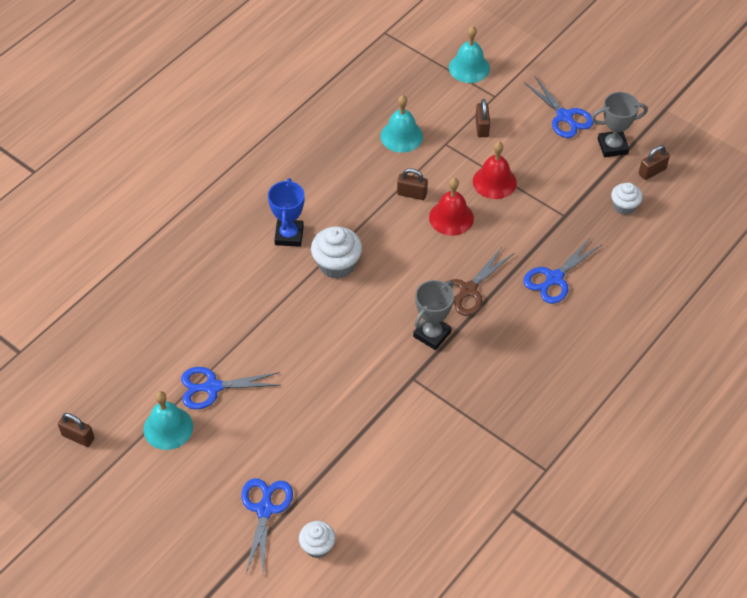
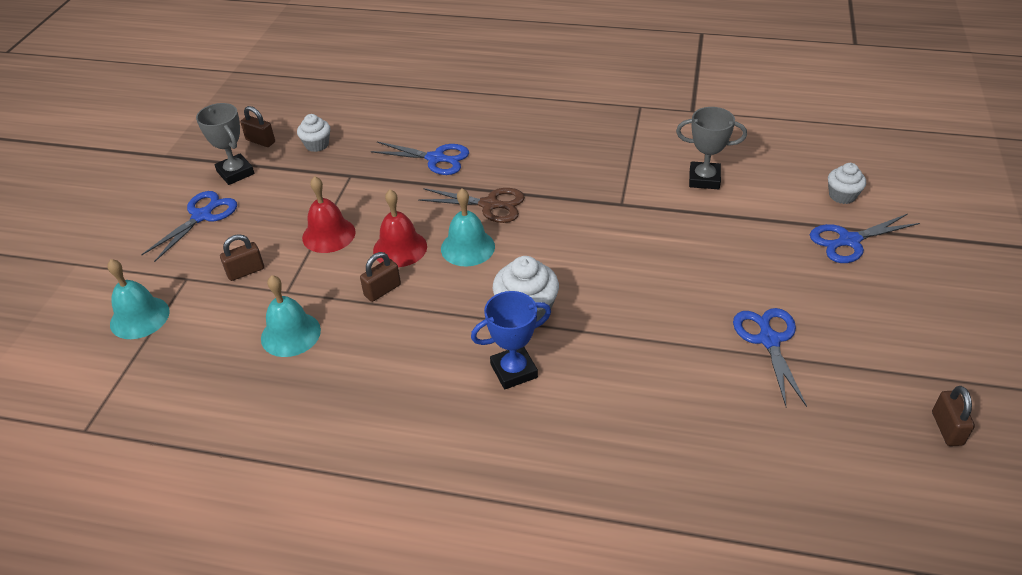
camera: 115 degrees left, 10 degrees down
(168, 428) = (850, 353): turquoise bell -> turquoise bell (467, 247)
(212, 387) = (769, 340): blue scissors -> blue scissors turned 150 degrees counterclockwise
(412, 194) = (382, 290): brown padlock -> brown padlock turned 60 degrees clockwise
(432, 334) = (561, 209): grey trophy -> grey trophy (704, 179)

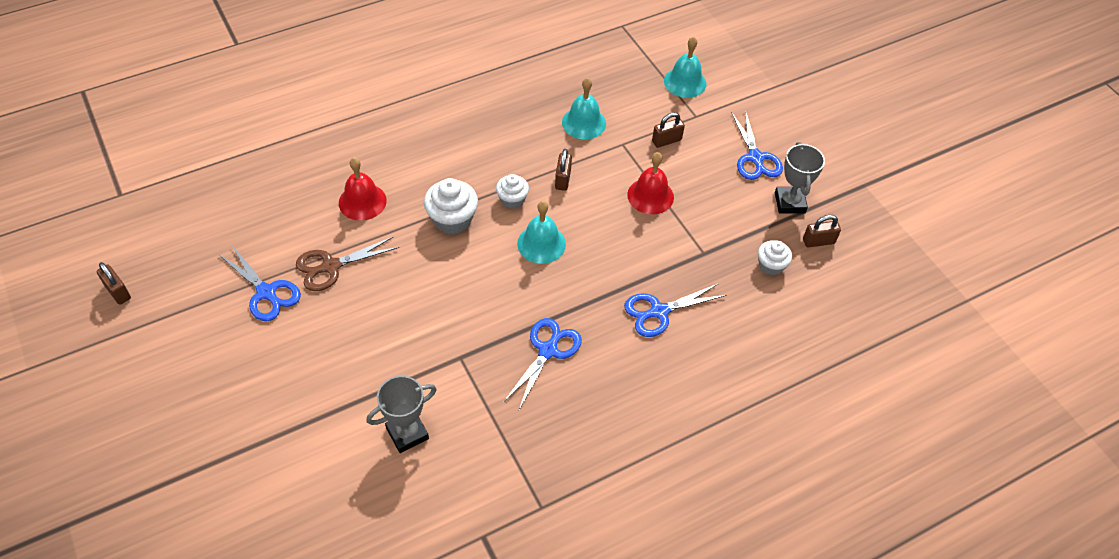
camera: 135 degrees right, 10 degrees up
(235, 173) = (789, 203): grey trophy -> grey trophy turned 75 degrees clockwise
(245, 271) = (666, 141): brown padlock -> brown padlock turned 45 degrees clockwise
(400, 248) = (588, 215): red bell -> red bell (362, 201)
(489, 205) = (565, 291): brown scissors -> brown scissors (331, 266)
(514, 371) = (424, 177): blue trophy -> none
(842, 196) = (266, 491): white cupcake -> white cupcake (512, 200)
(849, 241) = (239, 432): blue scissors -> blue scissors (548, 350)

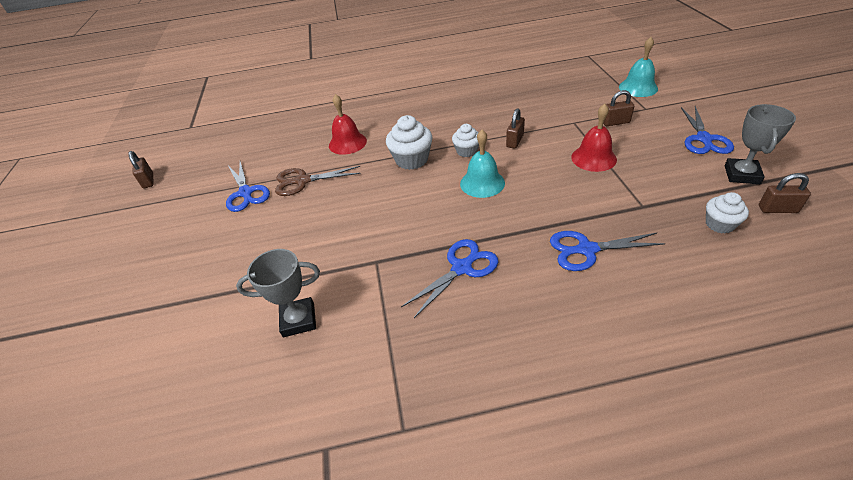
camera: 25 degrees right, 10 degrees down
(584, 123) = (543, 107): turquoise bell -> none

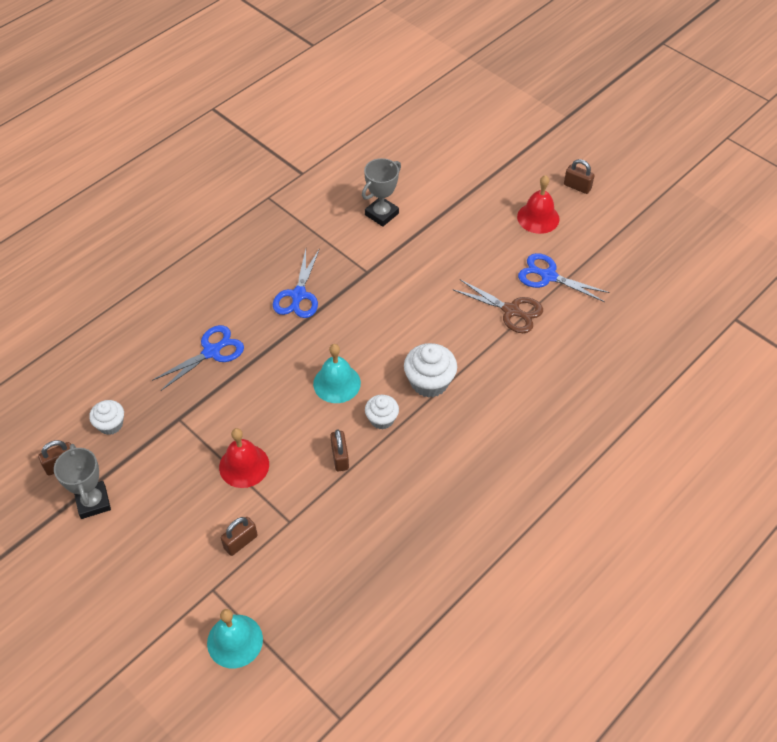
camera: 140 degrees right, 10 degrees up
(148, 181) = (662, 245): brown padlock -> brown padlock (577, 186)
(303, 181) = (511, 310): brown scissors -> brown scissors turned 75 degrees clockwise
(347, 143) = (521, 375): red bell -> red bell (538, 218)
(704, 139) = (135, 550): blue scissors -> none

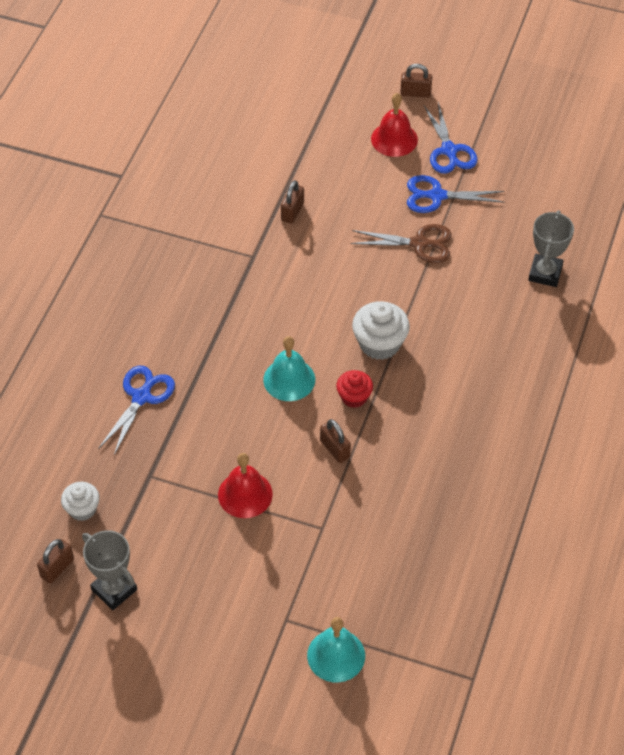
camera: 25 degrees left, 0 degrees up
(240, 542) = (286, 566): brown padlock -> brown padlock (292, 212)
(298, 295) = (196, 306): blue scissors -> blue scissors (449, 150)
(381, 214) = (232, 191): grey trophy -> grey trophy (545, 273)
(382, 419) = (354, 397): white cupcake -> red cupcake

